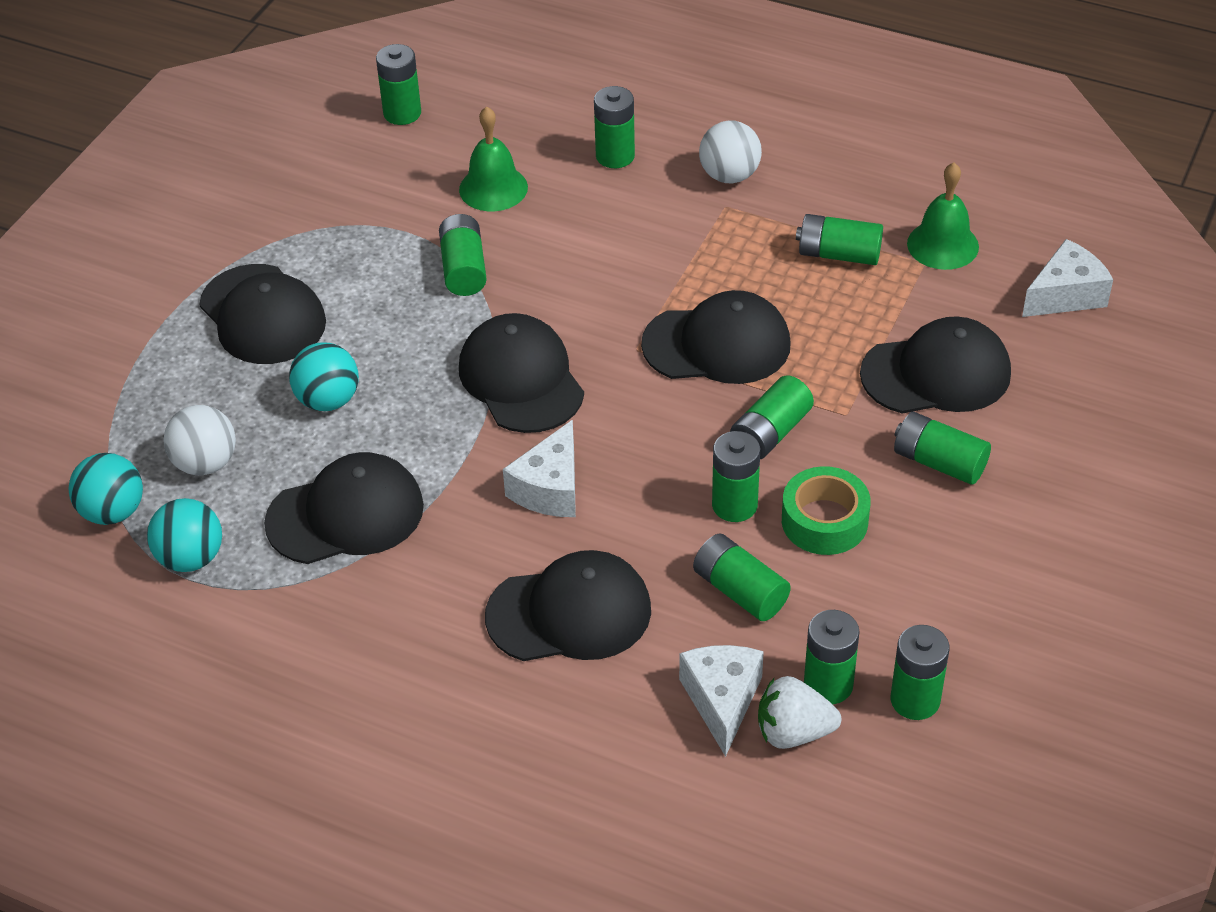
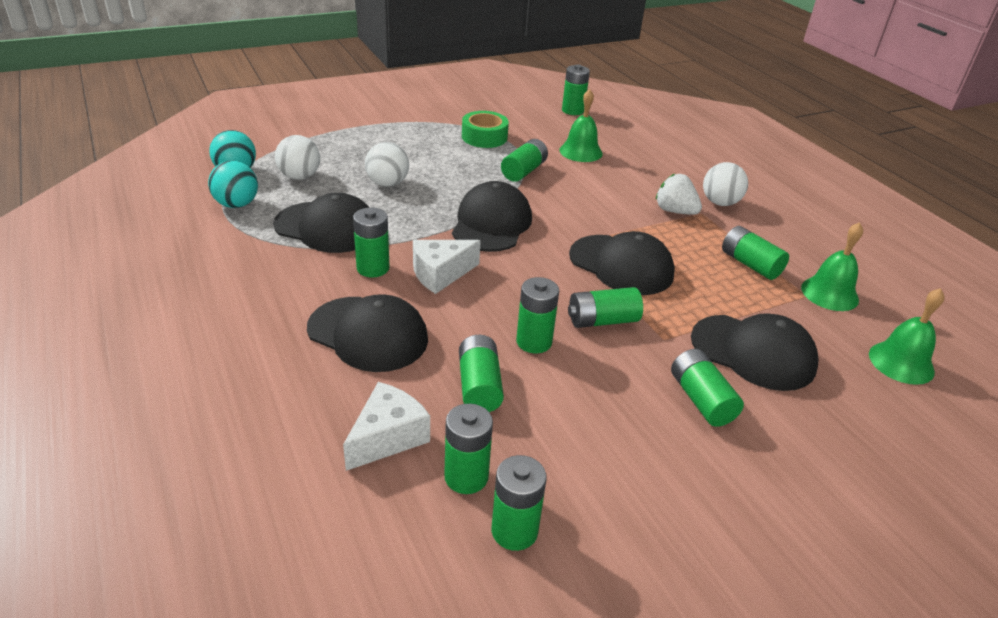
camera: 35 degrees right, 10 degrees down
(263, 315) = (407, 143): black cap -> none
(328, 400) = (387, 183): turquoise ball -> white ball
(615, 156) = (662, 168): green battery -> green battery (373, 268)
(793, 732) = (406, 489): white strawberry -> white strawberry (675, 211)
(824, 521) = (581, 384): green tape -> green tape (484, 137)
(1065, 295) = (901, 362): white cheese -> green bell

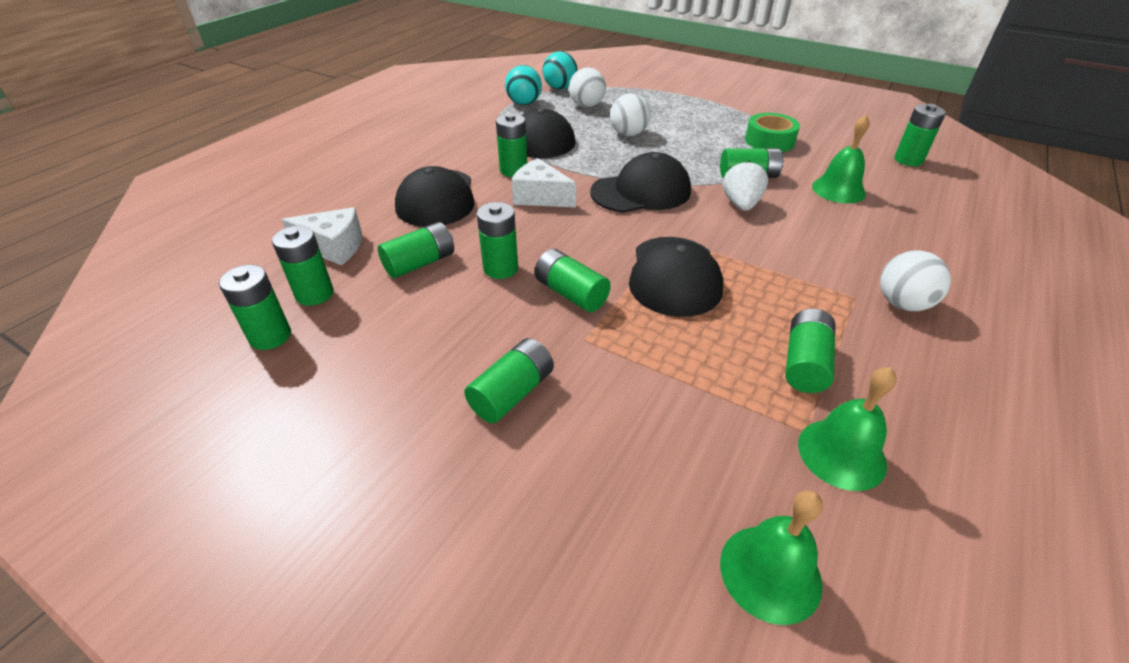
camera: 60 degrees right, 5 degrees up
(675, 211) = (827, 278): white strawberry -> white strawberry (741, 204)
(753, 352) = (632, 412): black cap -> none

